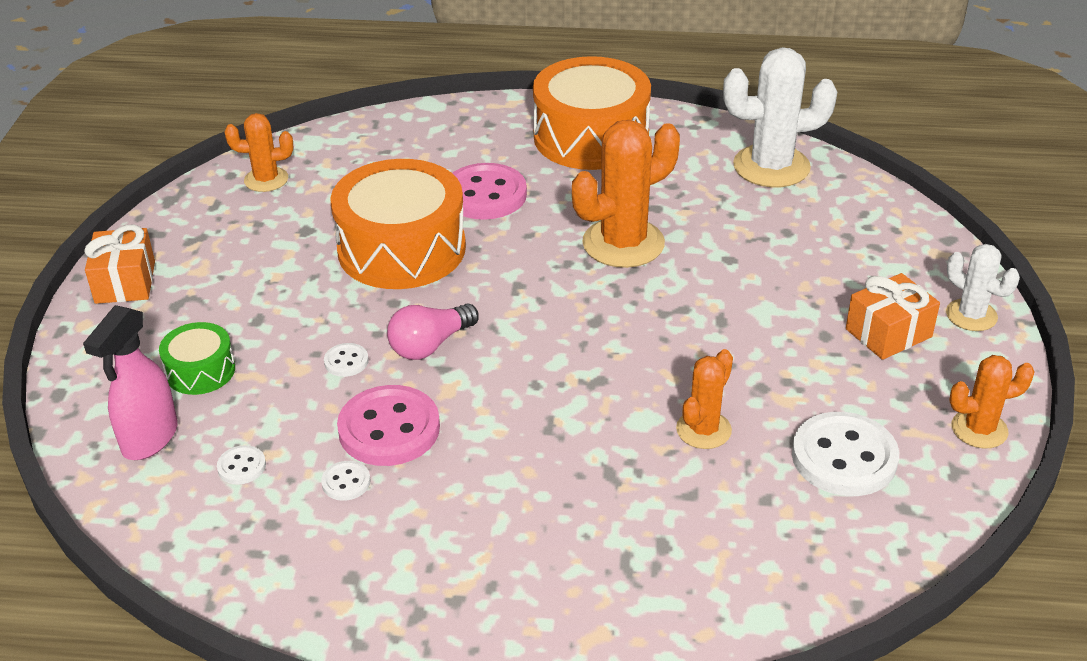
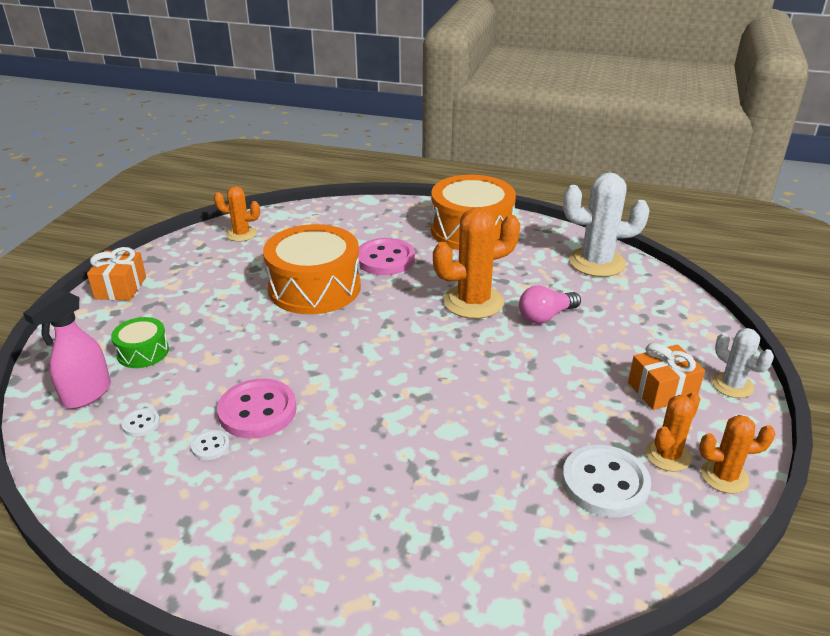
camera: 10 degrees right, 5 degrees down
(346, 361) = (246, 359): white button -> none
(430, 345) = (310, 355): pink light bulb -> pink light bulb (545, 316)
(703, 430) = (496, 445): orange cactus -> orange cactus (668, 455)

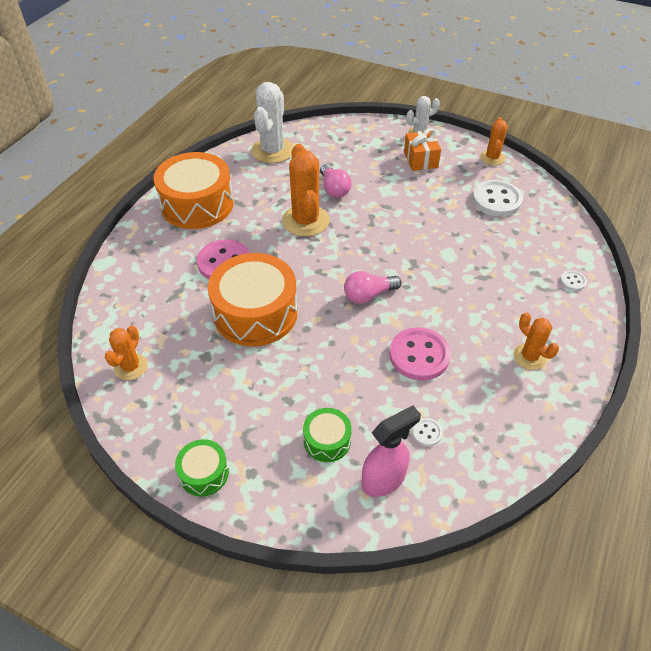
camera: 80 degrees left, 15 degrees up
(86, 395) = (384, 480): pink spray bottle -> pink spray bottle turned 75 degrees counterclockwise
(120, 287) = (204, 473): orange gift -> green drum
(210, 446) = (456, 384): white button -> white button (572, 281)
(354, 362) = (368, 295): none -> pink light bulb
(668, 455) = (476, 172): orange cactus -> orange cactus (529, 357)

